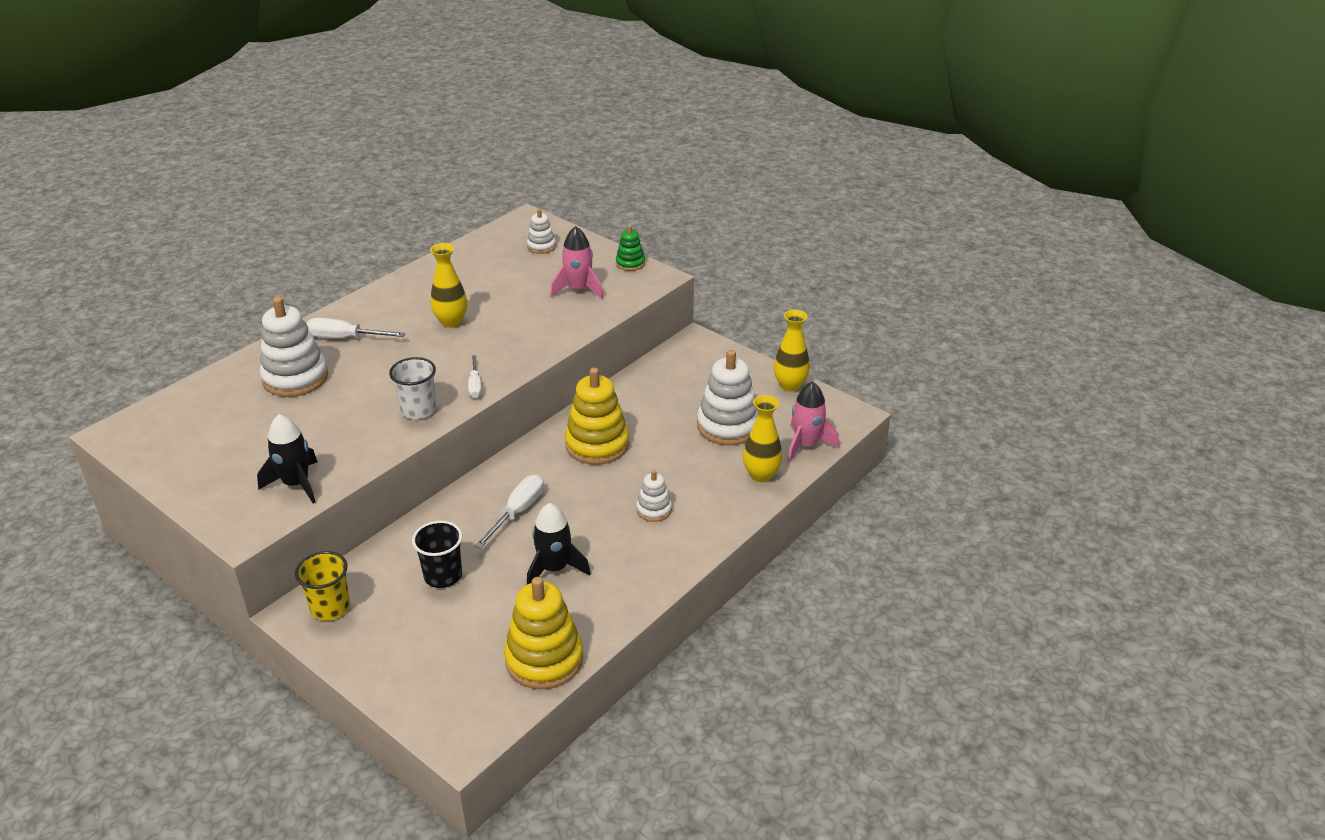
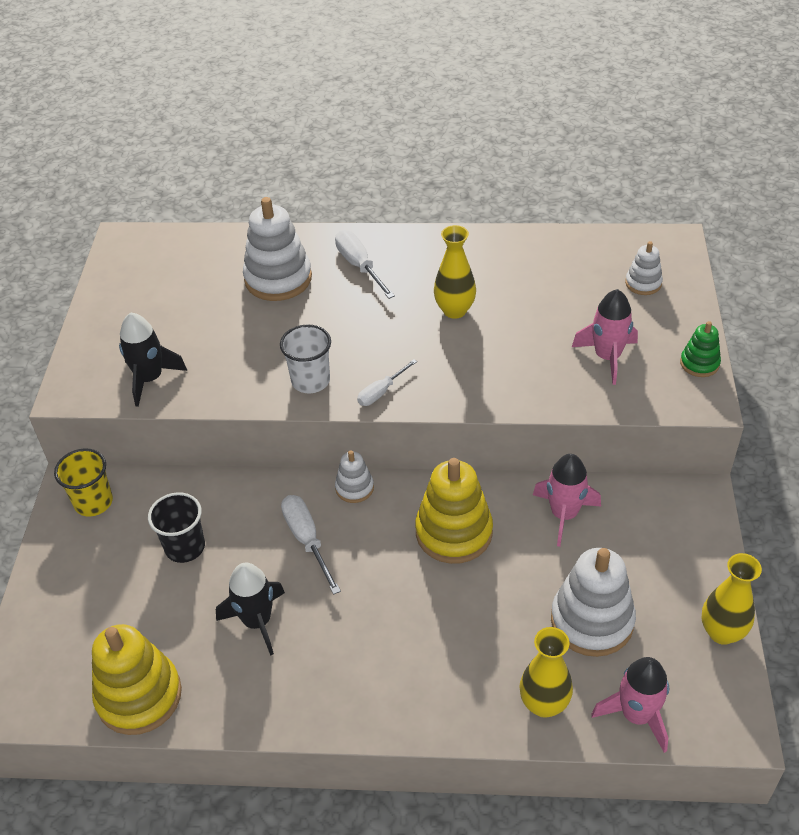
camera: 55 degrees right, 10 degrees up
(517, 512) = (307, 540): white screwdriver -> white screwdriver turned 105 degrees counterclockwise
(642, 395) = (564, 514): none -> pink rocket
(654, 510) = (403, 644): white stacking toy -> white stacking toy (354, 488)

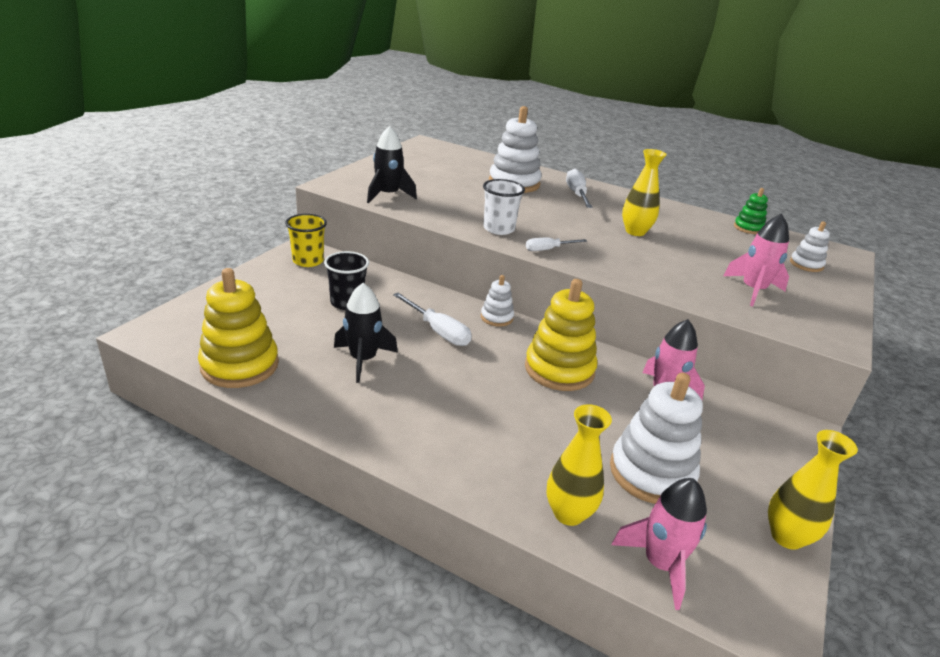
camera: 20 degrees right, 15 degrees down
(307, 540) = (438, 331): white screwdriver -> white screwdriver turned 135 degrees clockwise
(699, 363) = (840, 319): green stacking toy -> green stacking toy (748, 228)

